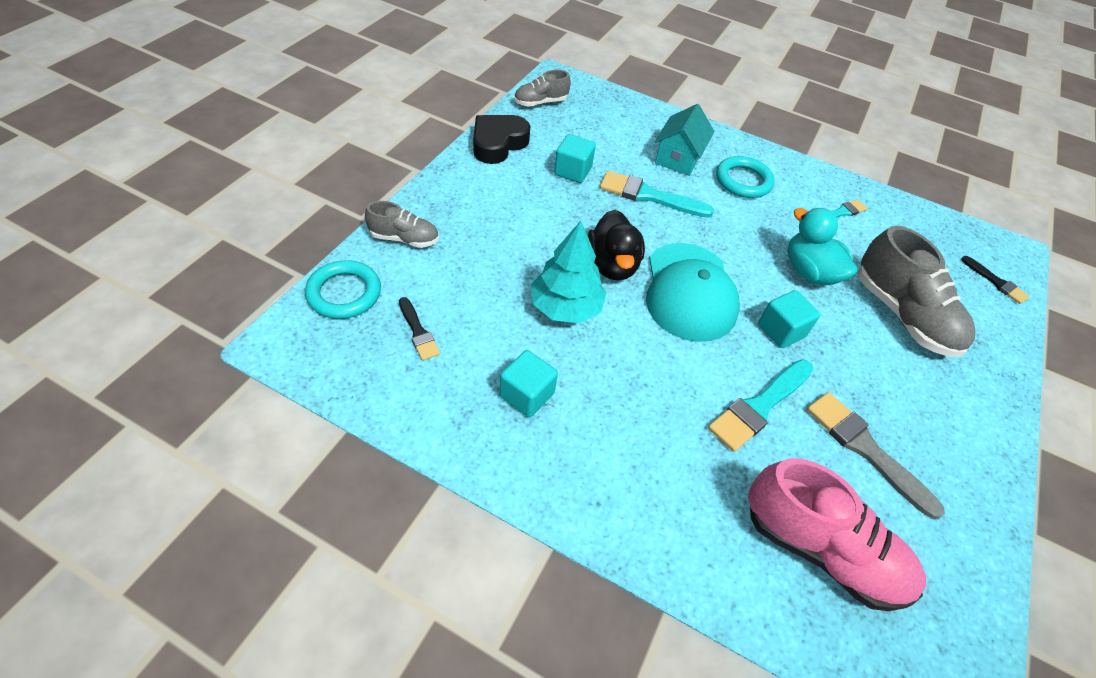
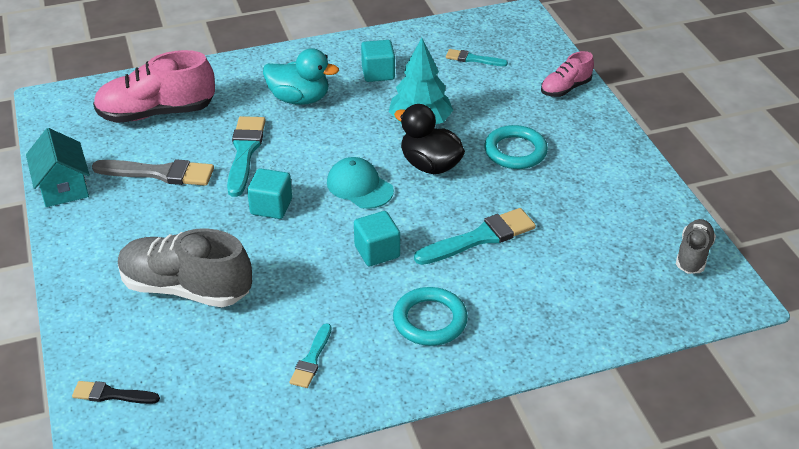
camera: 140 degrees right, 10 degrees down
(344, 293) = (537, 47): turquoise ring -> turquoise ring (515, 151)
(404, 238) = (565, 88): grey shoe -> pink shoe
(418, 332) = (473, 59): black brush -> turquoise brush
(498, 144) = (643, 189): black heart -> none
(572, 171) = (560, 211): turquoise cube -> turquoise cube (377, 251)
(678, 158) = (510, 297): turquoise house -> turquoise house (63, 187)
(689, 292) = (359, 186): turquoise cap -> turquoise cap, size x0.61
(809, 272) = (289, 269): turquoise duck -> turquoise duck (299, 99)

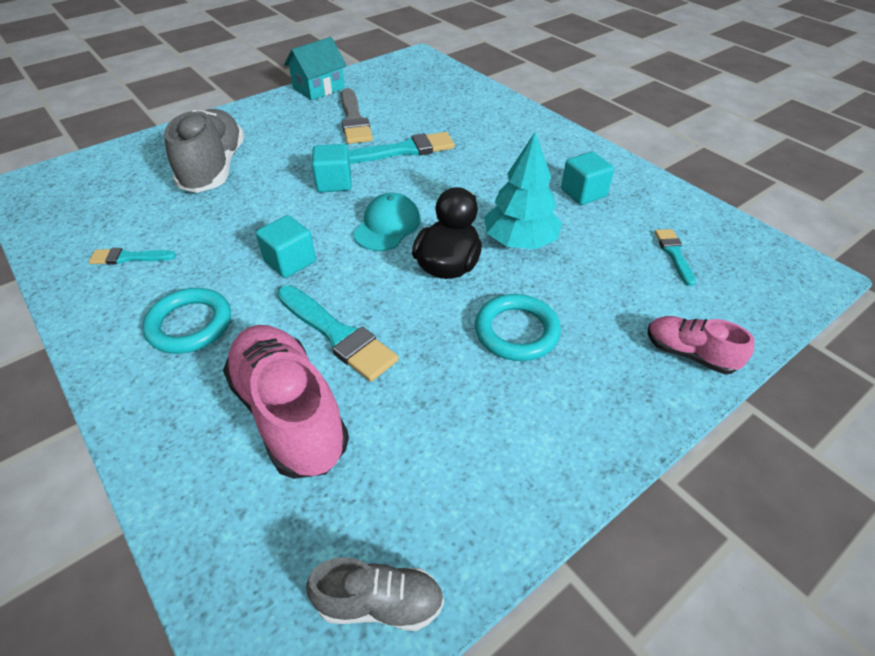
camera: 70 degrees right, 5 degrees up
(111, 394) = (90, 169): black brush -> none
(156, 113) = (431, 98): pink shoe -> pink shoe (289, 413)
(299, 99) = (502, 158): turquoise duck -> none

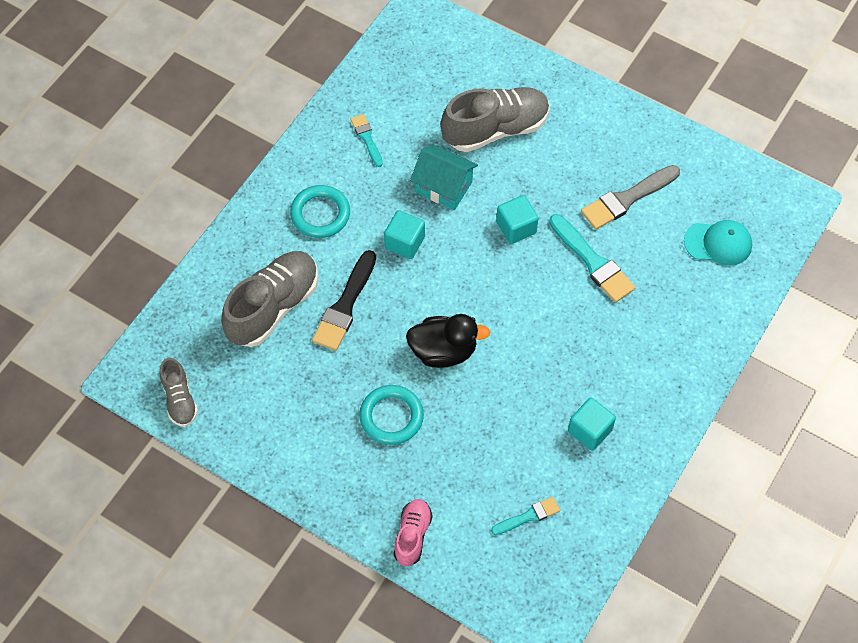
camera: 70 degrees right, 15 degrees up
(289, 413) = (273, 307): pink shoe -> grey shoe
(319, 88) = (674, 141): turquoise house -> turquoise house (443, 187)
(337, 335) = (345, 305): turquoise brush -> black brush
(387, 226) = (474, 291): turquoise cap -> turquoise cap (718, 243)
(520, 241) = (496, 394): turquoise tree -> none

